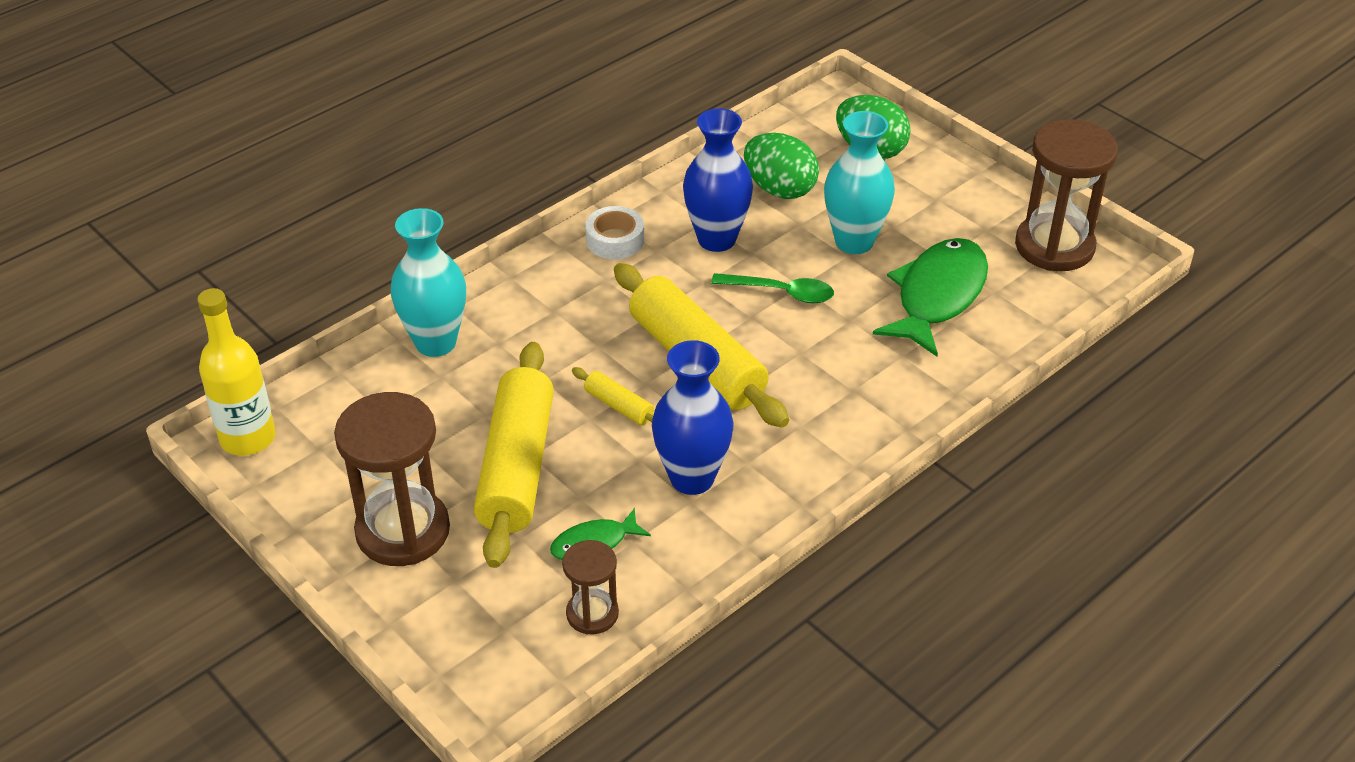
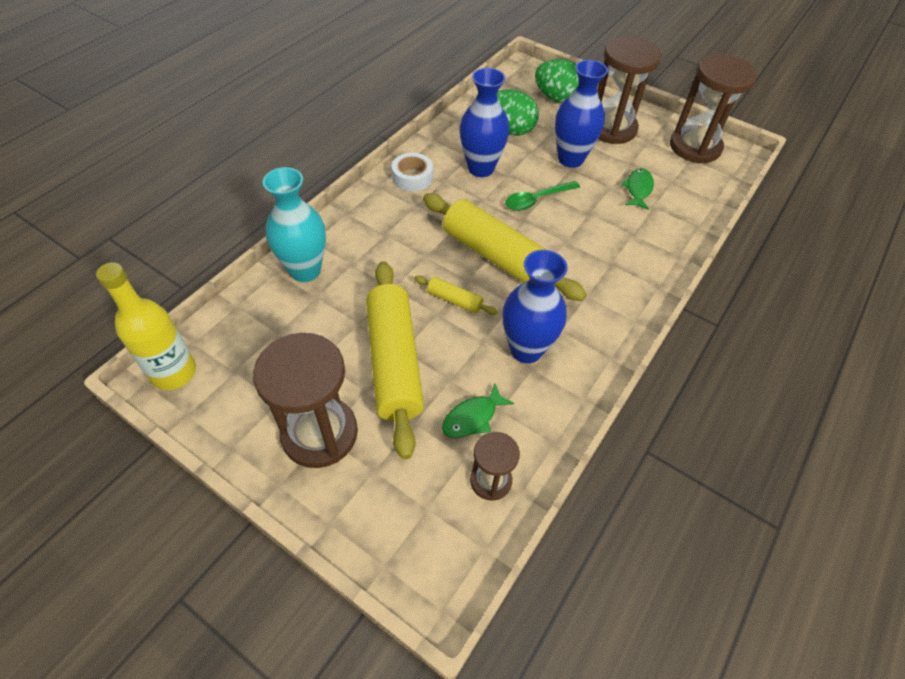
camera: 15 degrees left, 10 degrees up
(781, 292) = (537, 200): green spoon -> green spoon turned 150 degrees clockwise
(854, 242) = (570, 159): turquoise vase -> blue vase
(935, 204) = (611, 128): none -> brown hourglass
(937, 296) = (638, 189): green fish -> green fish, size x0.51

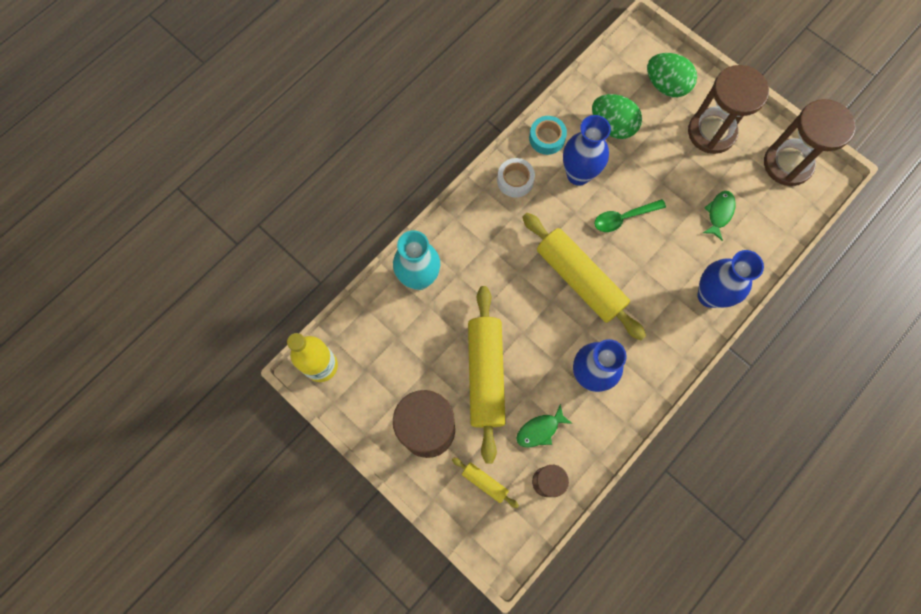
camera: 10 degrees right, 20 degrees up
(442, 143) = (547, 138): none -> turquoise tape
(454, 300) = (538, 321): yellow rolling pin -> yellow rolling pin (484, 482)
(570, 159) = (664, 170): blue vase -> blue vase (709, 295)

